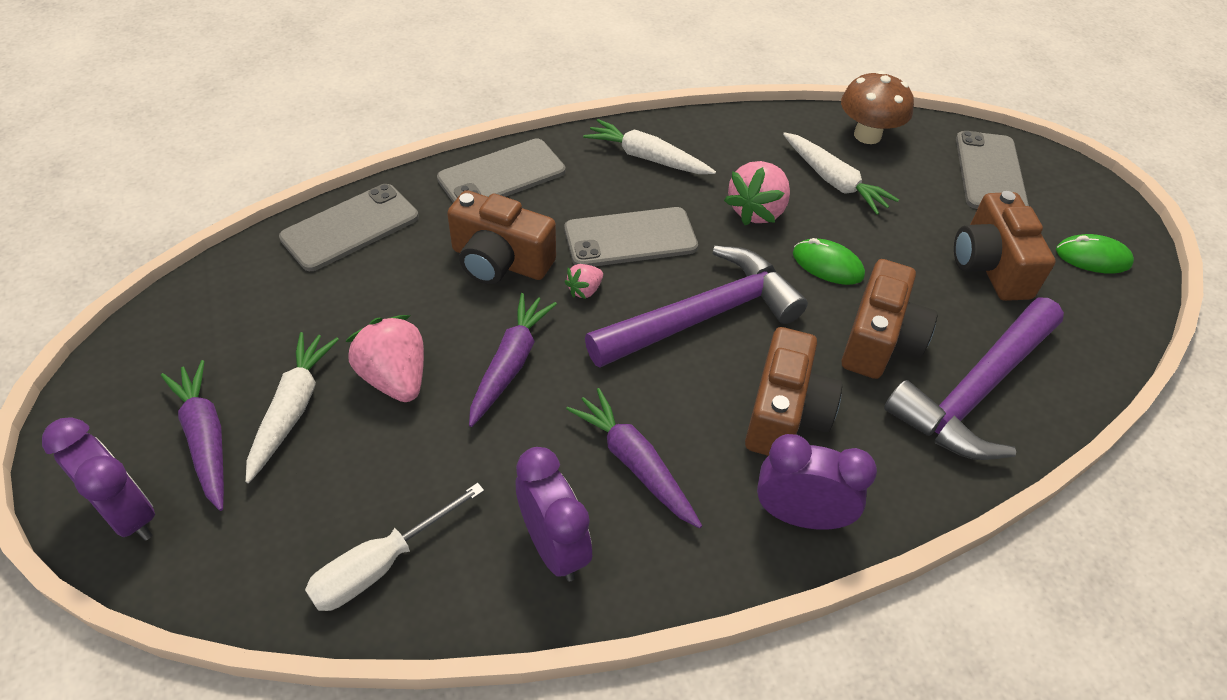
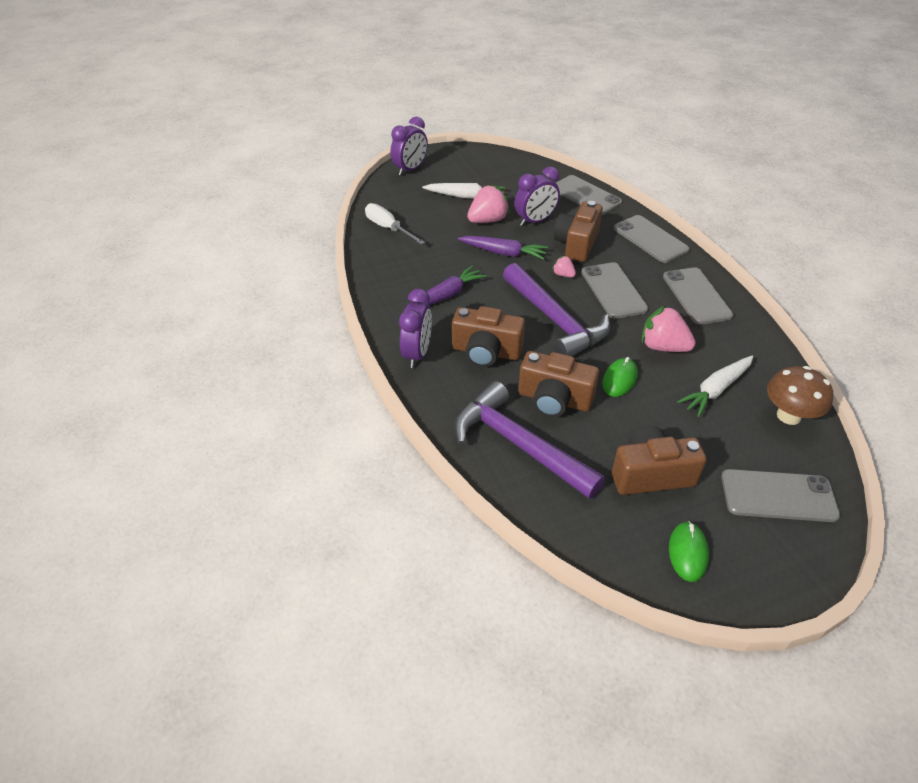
camera: 90 degrees right, 5 degrees down
(205, 438) = (447, 179): purple carrot -> none
(554, 547) = (397, 273): purple clock -> purple clock (535, 221)
(647, 158) = (696, 296): white carrot -> grey phone

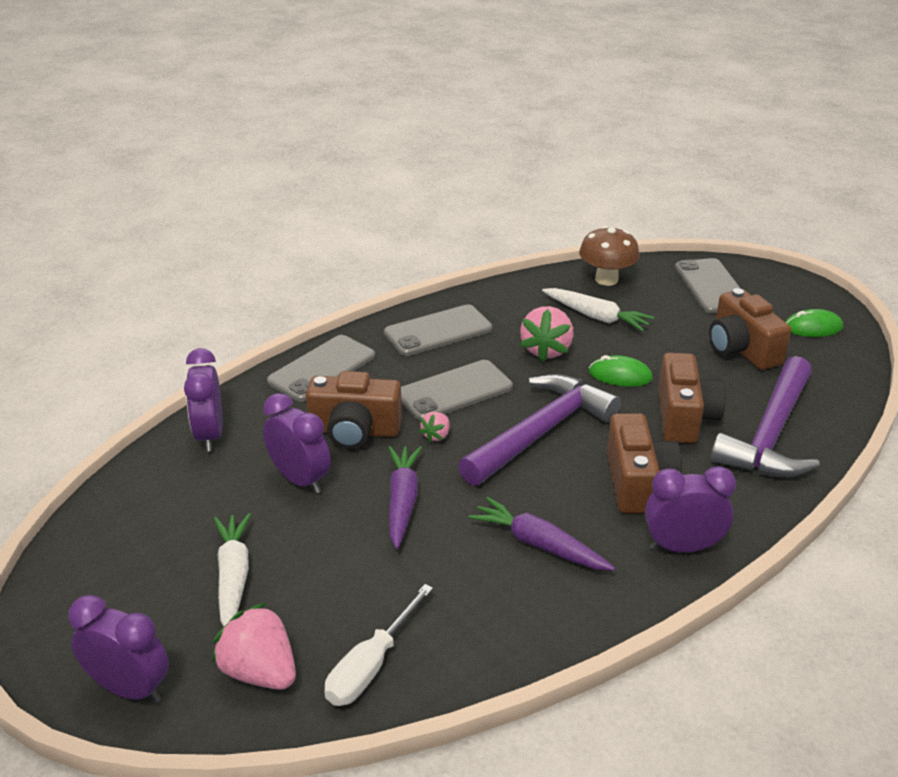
camera: 105 degrees left, 10 degrees down
(487, 220) = (310, 534): pink strawberry -> pink strawberry (260, 672)
(585, 195) = (210, 435): grey phone -> purple clock

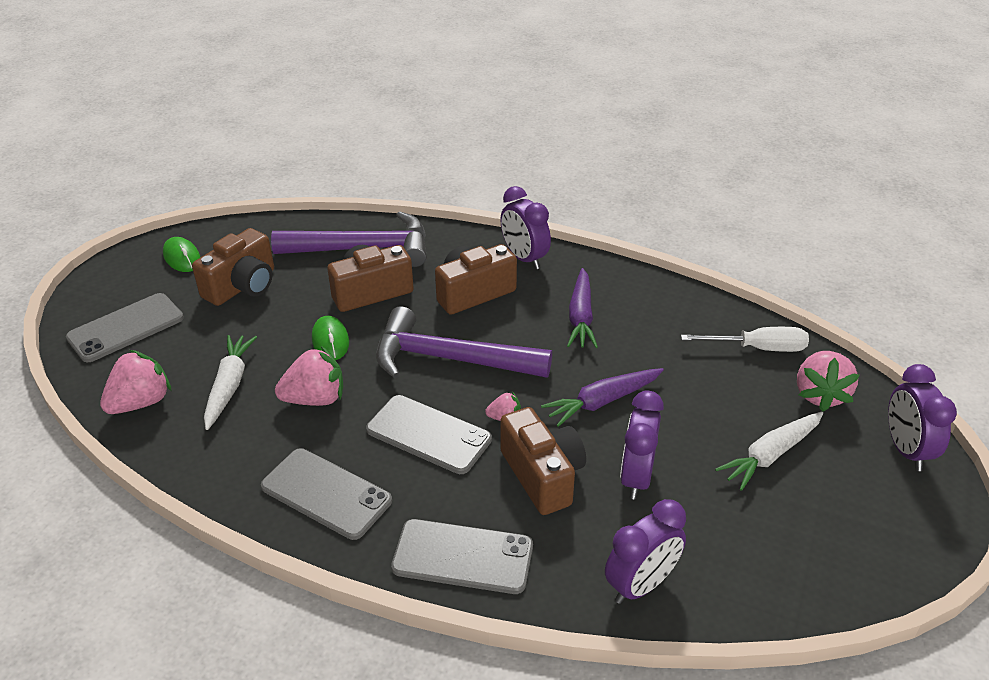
camera: 120 degrees left, 5 degrees up
(606, 279) = (141, 402): brown mushroom -> pink strawberry

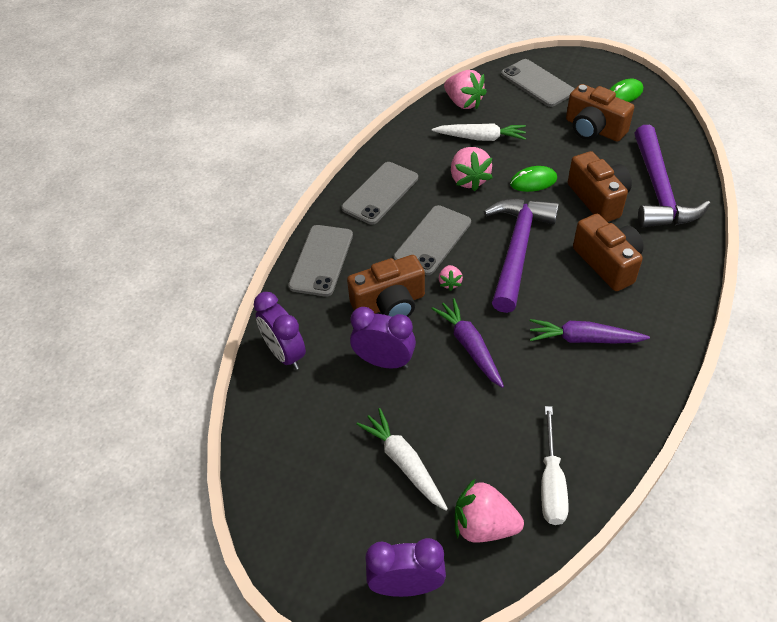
camera: 95 degrees right, 10 degrees up
(524, 258) = (669, 300): purple clock -> none

